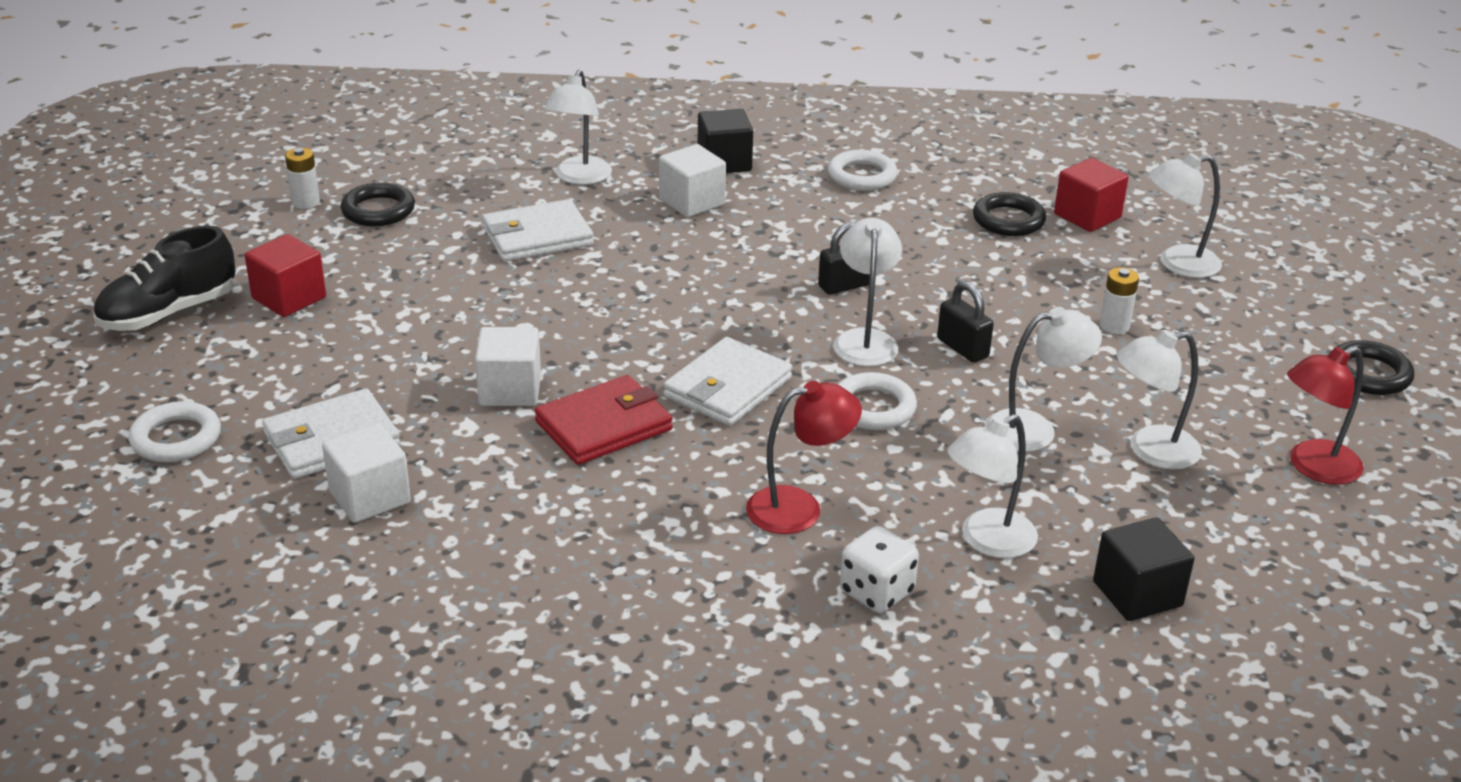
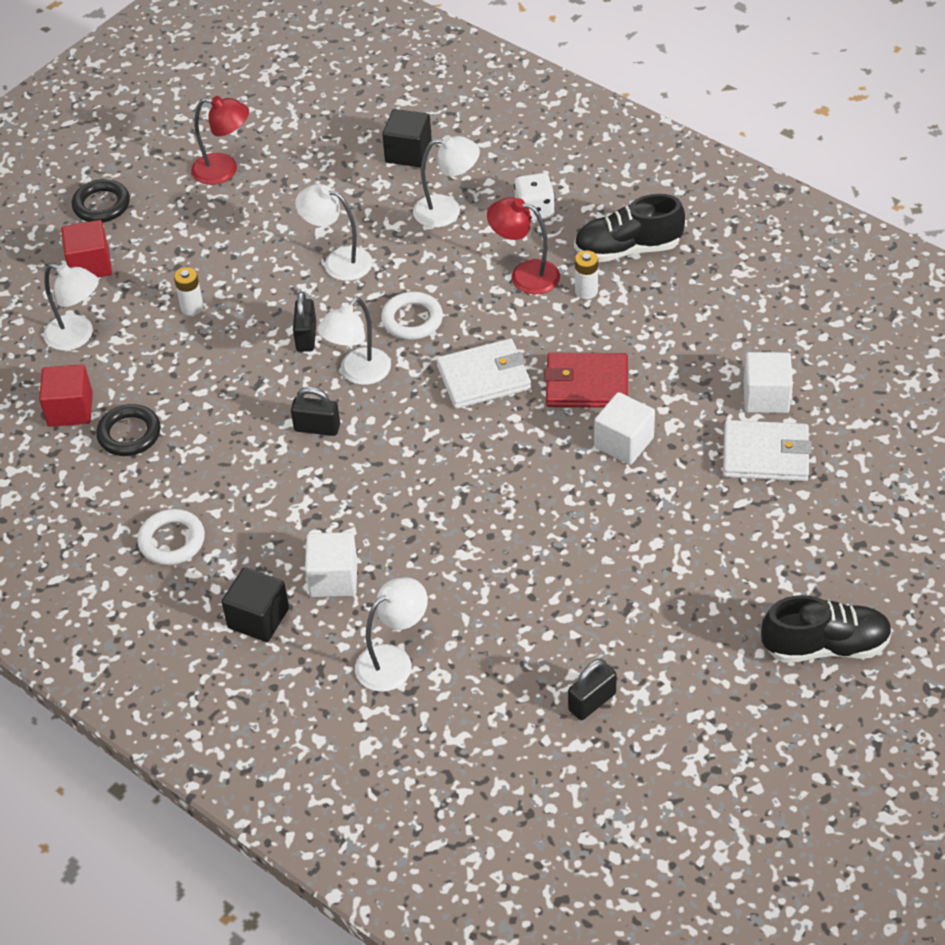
camera: 140 degrees left, 15 degrees up
(176, 438) = (867, 505): white ring -> none
(289, 298) = (724, 618): red cube -> red cube (90, 265)
(306, 202) = (647, 748): white battery -> white battery (586, 291)
(378, 210) = (592, 702): black ring -> black padlock
(537, 236) = (488, 597): white wallet -> none
(698, 597) = (628, 249): none -> black shoe
(1150, 451) = (294, 218): white lamp -> none

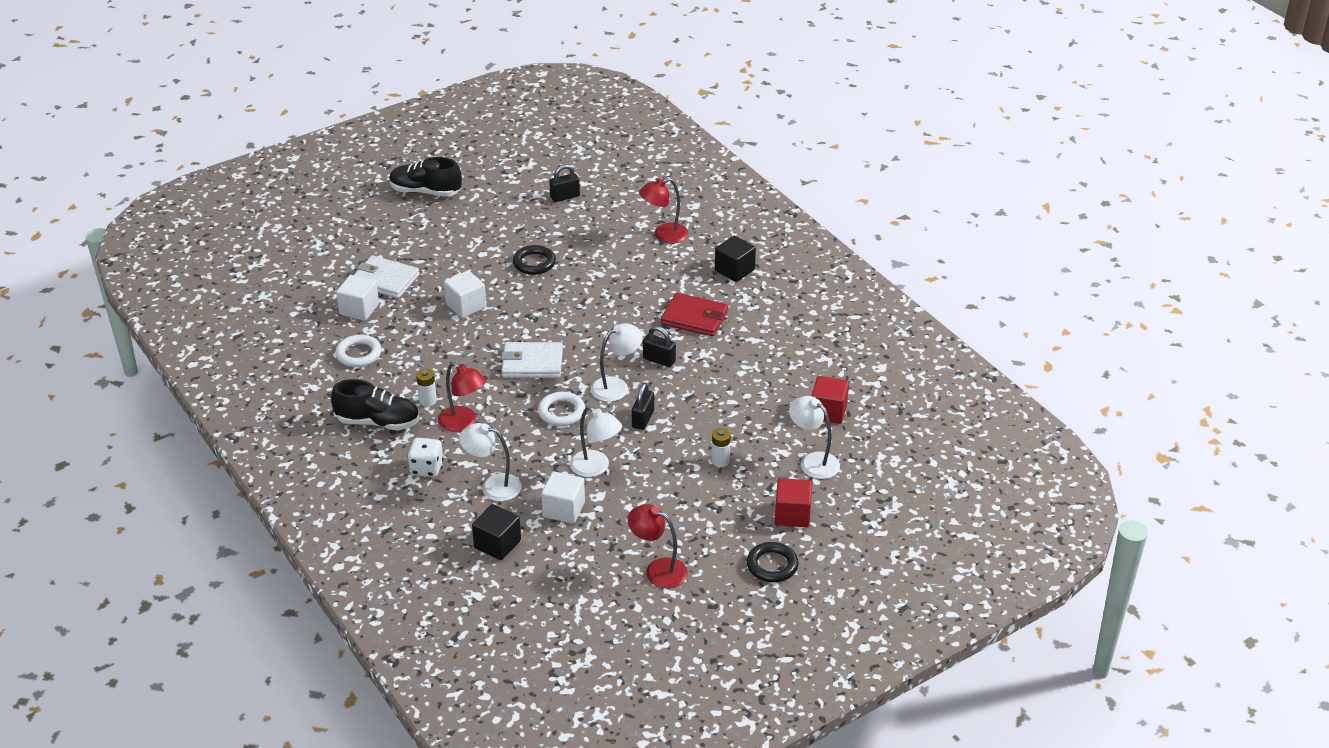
camera: 165 degrees left, 10 degrees down
(129, 434) = (789, 386): black ring -> black ring (534, 263)
(172, 541) = (776, 319): white ring -> white ring (358, 354)
(333, 578) = (682, 279): white cube -> white cube (563, 509)
(393, 661) = (664, 235): white lamp -> red lamp
(586, 384) = (467, 343): red wallet -> red wallet (694, 318)

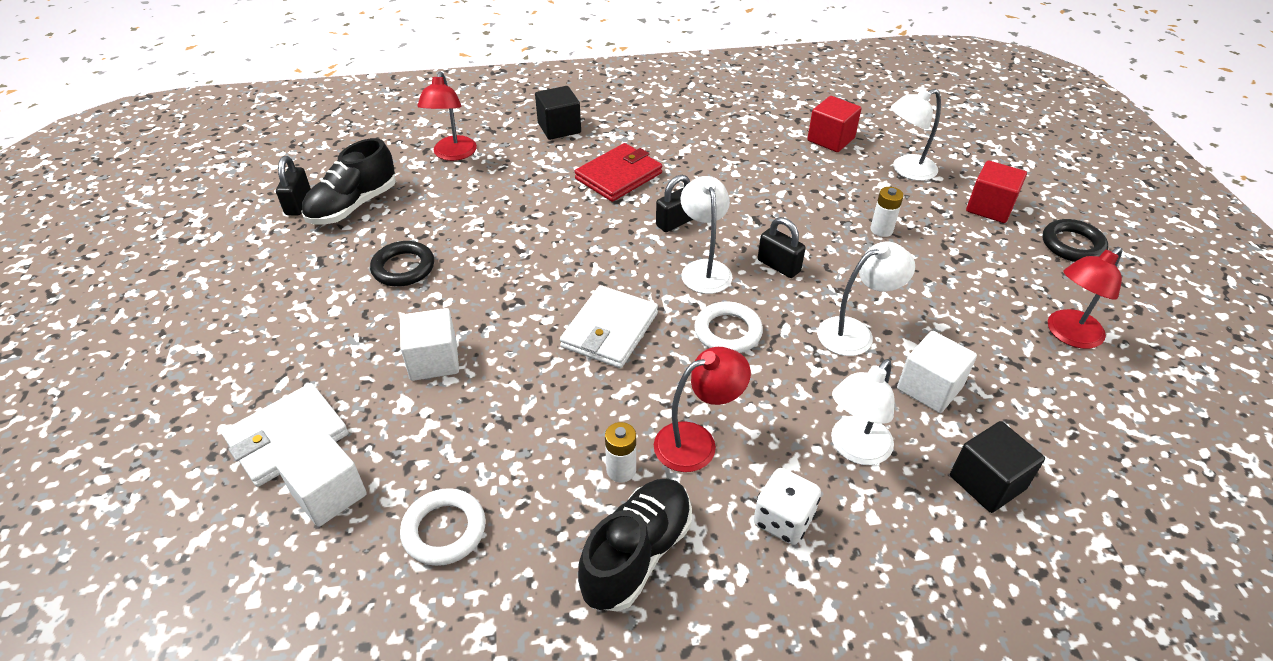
camera: 65 degrees left, 5 degrees up
(425, 192) = (130, 327): black shoe -> black shoe (353, 206)

